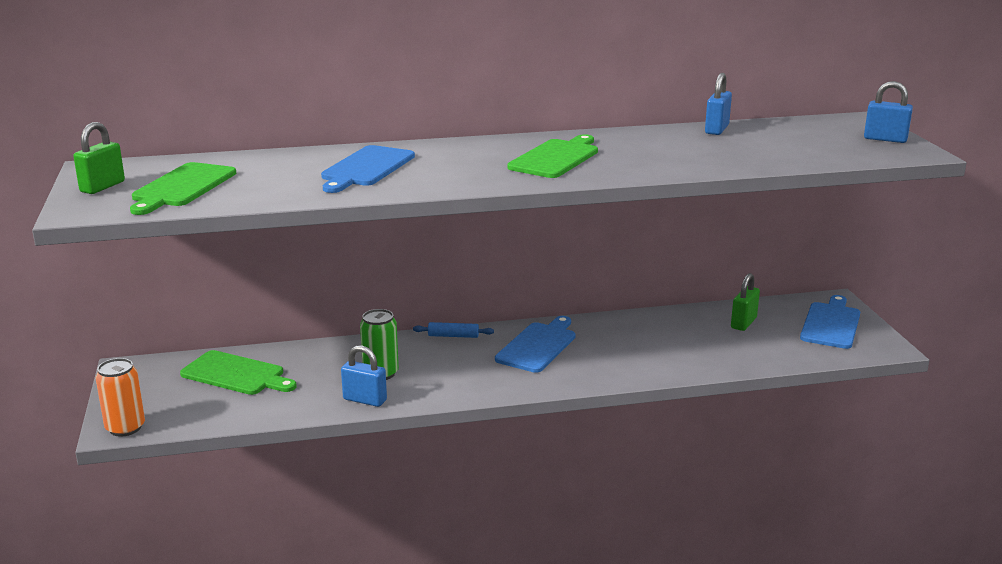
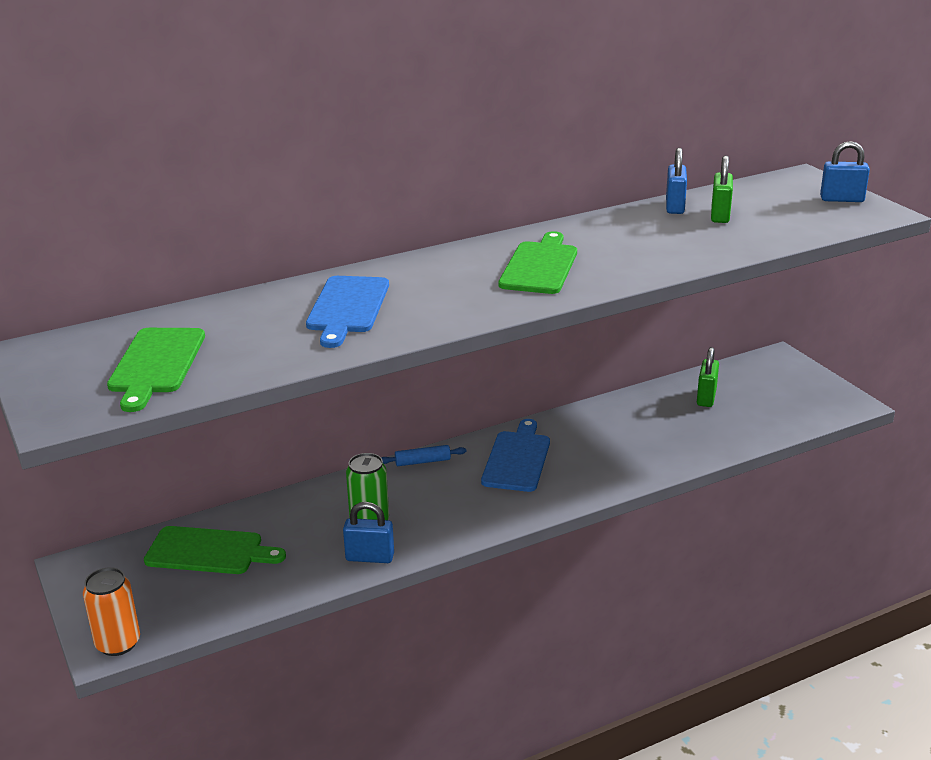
camera: 15 degrees left, 5 degrees up
(102, 187) = (59, 377): green padlock -> green padlock (720, 215)
(831, 324) = (788, 385): blue cutting board -> none

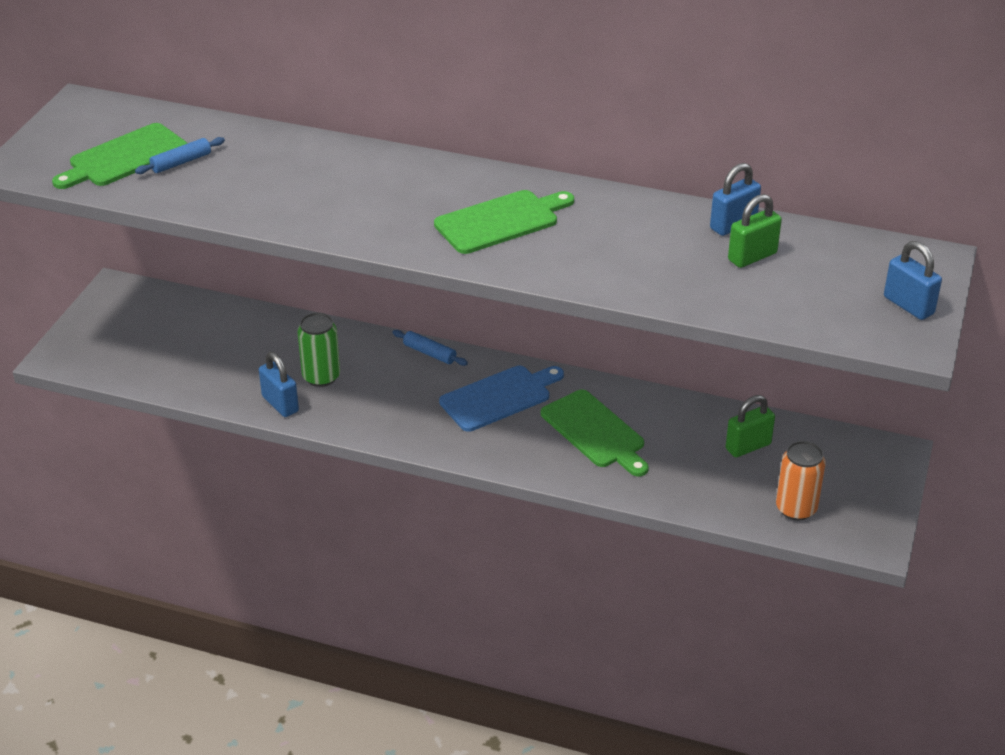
camera: 45 degrees right, 10 degrees up
(118, 643) = (65, 359): orange can -> orange can (796, 508)
(209, 551) = (197, 330): green cutting board -> green cutting board (595, 432)
(217, 344) = (181, 162): none -> blue rolling pin
(347, 307) = (305, 179): blue cutting board -> none

